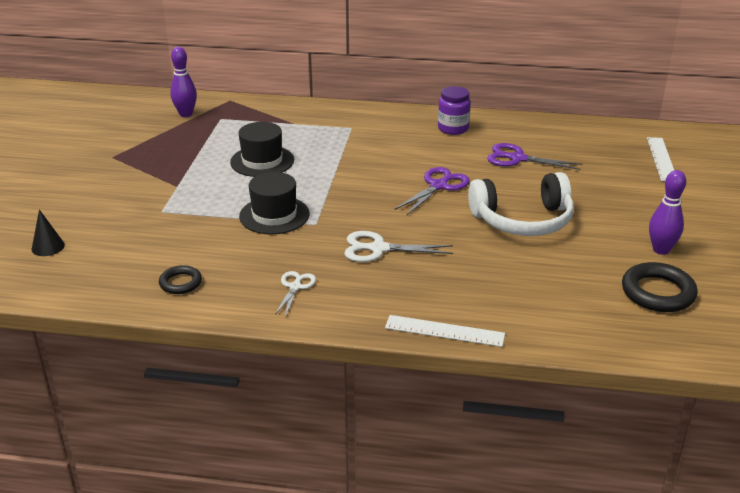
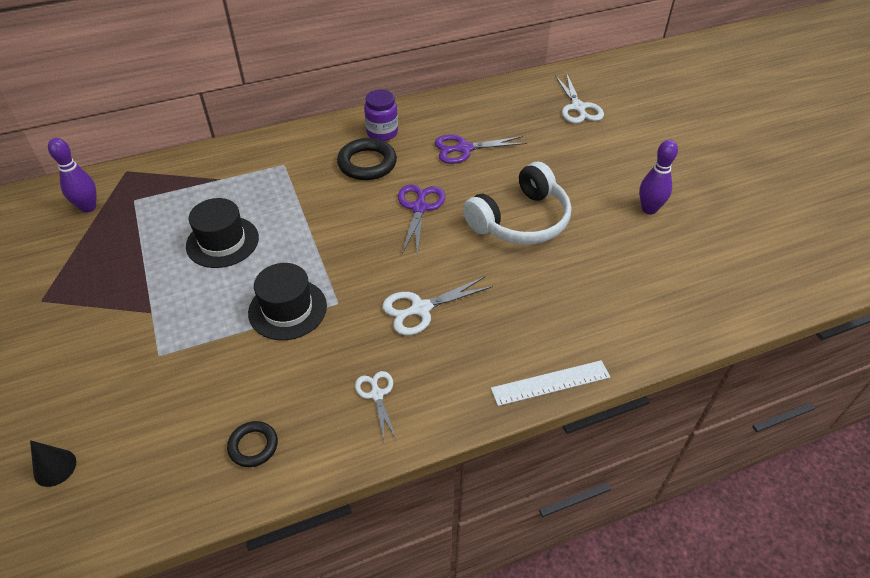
camera: 30 degrees left, 15 degrees up
(658, 292) = (680, 257): black ring -> black ring (367, 163)
(661, 159) = (578, 108): white ruler -> white scissors

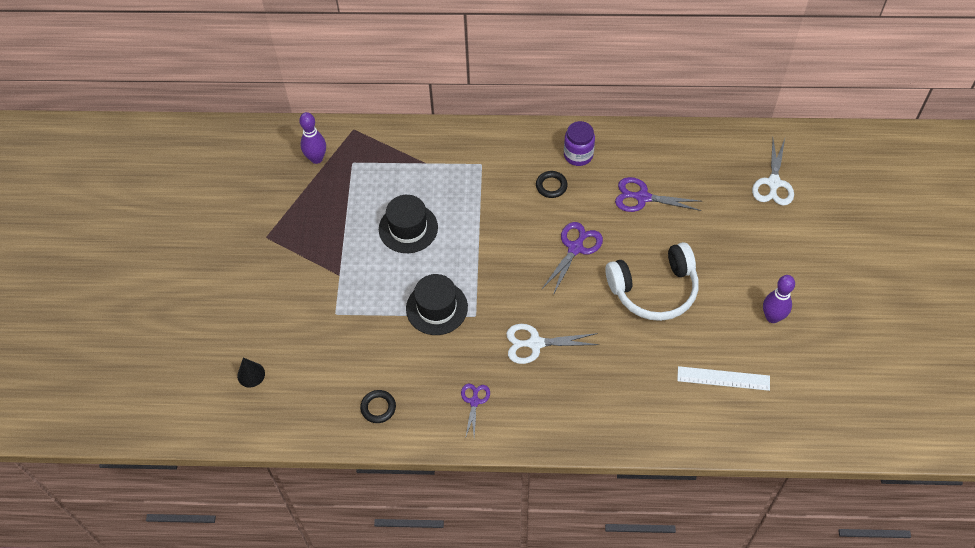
camera: 25 degrees right, 10 degrees up
(367, 163) = (551, 186): black ring -> black ring, size x0.59
(376, 394) = (474, 401): white scissors -> purple scissors
(550, 383) = (603, 440): white ruler -> white ruler (723, 378)

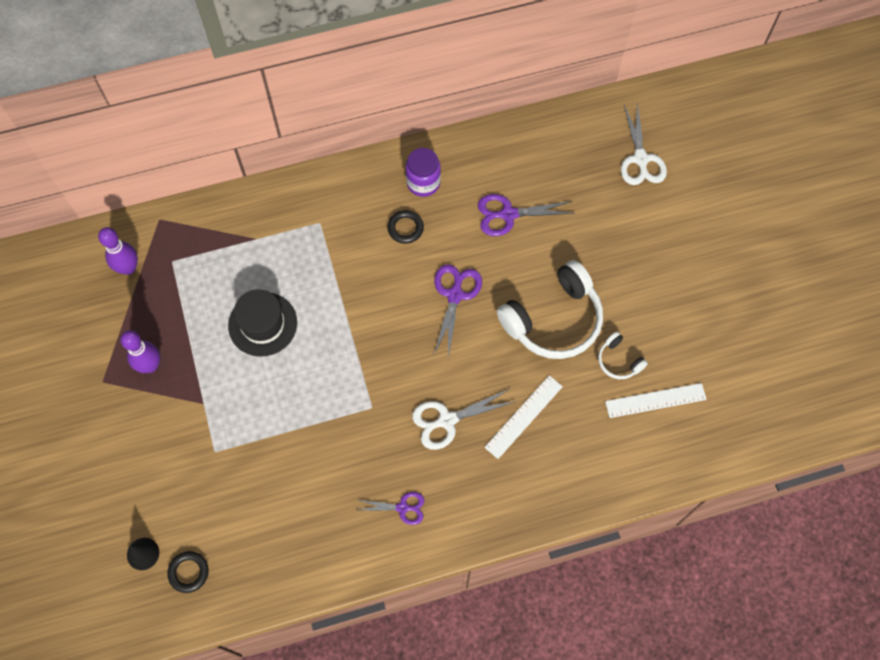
camera: 20 degrees left, 10 degrees up
(378, 408) = (300, 548): black ring -> black ring (189, 572)
(436, 308) = (326, 410): black hat -> none
(474, 401) = (403, 508): purple scissors -> purple scissors turned 105 degrees clockwise
(602, 359) = (523, 416): none -> white ruler
(701, 337) = (618, 361): none -> white headphones
(772, 317) = (684, 315): purple bowling pin -> purple bowling pin (150, 365)

